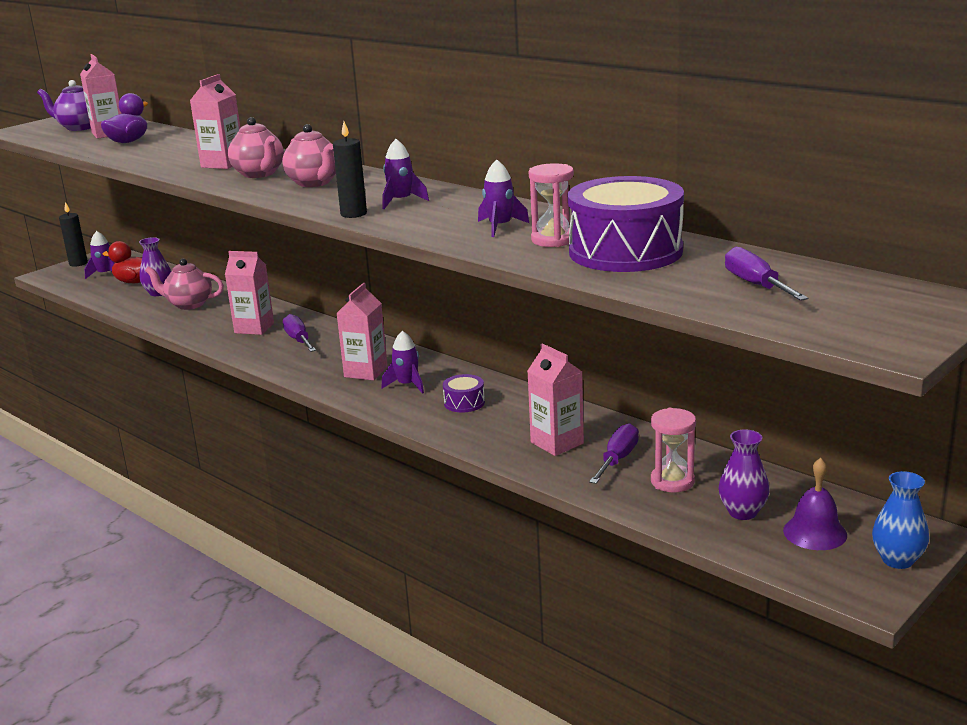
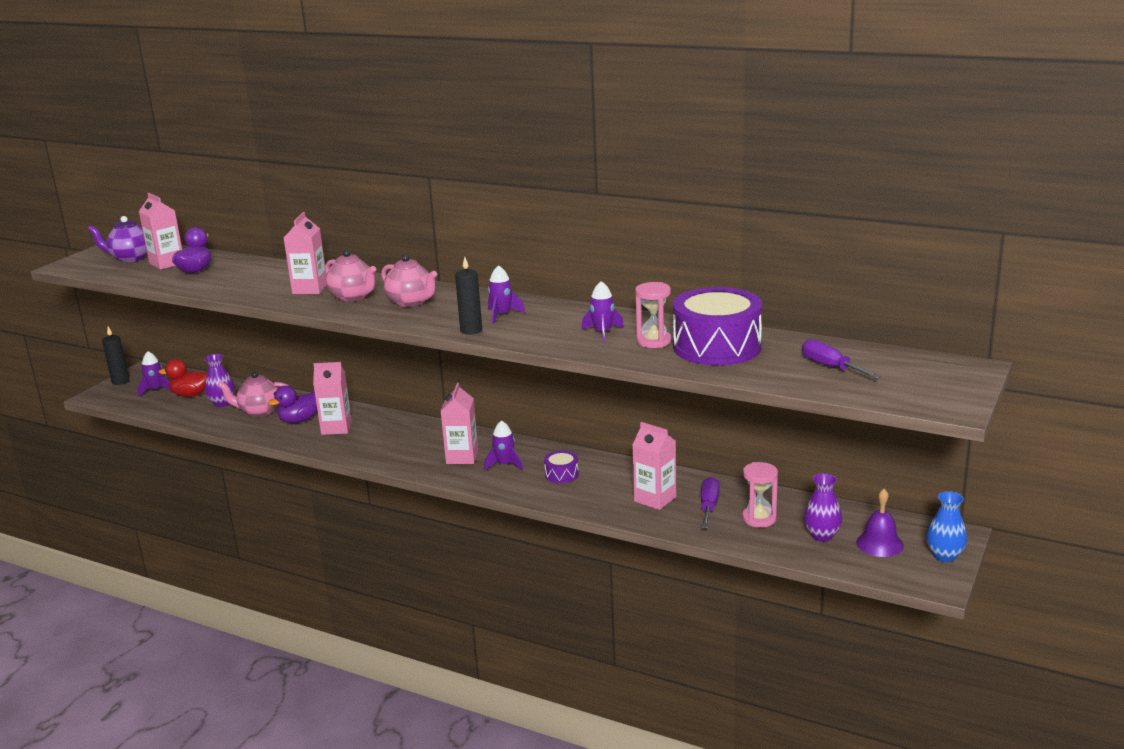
camera: 15 degrees left, 0 degrees up
(222, 317) = (299, 420): none -> purple duck
(299, 340) = (384, 434): purple screwdriver -> none

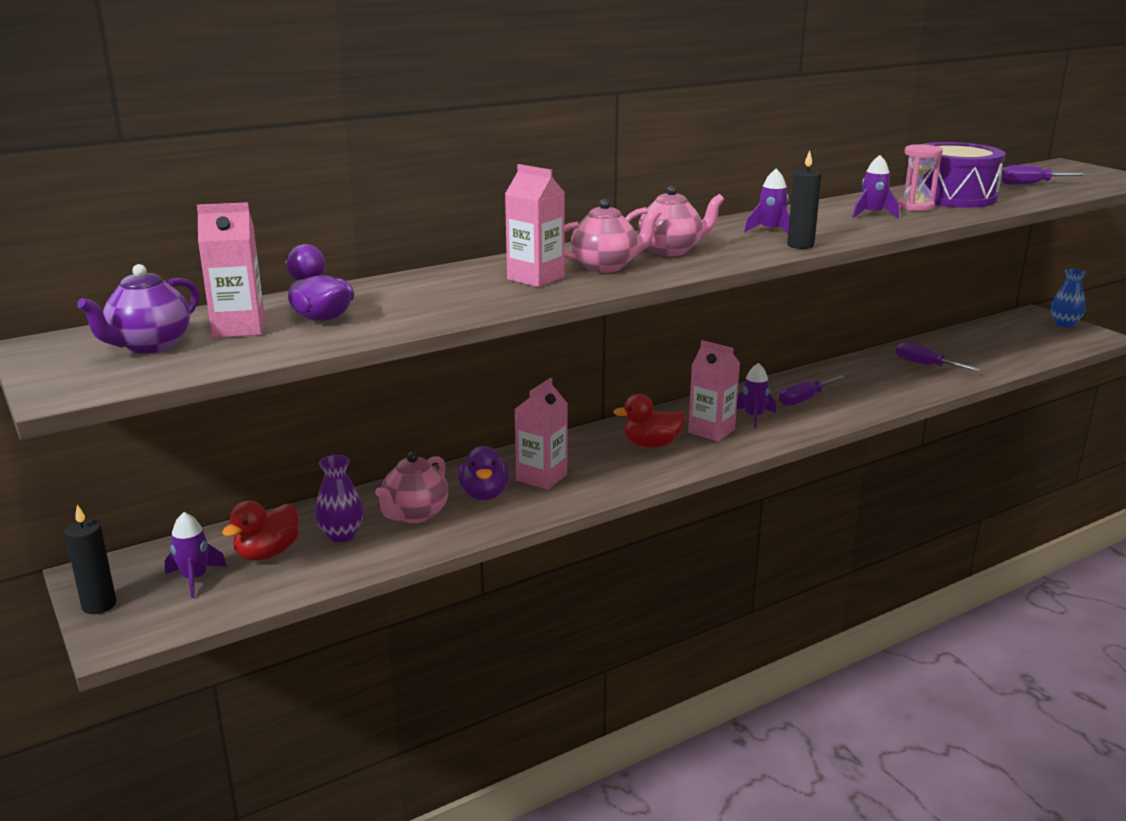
camera: 60 degrees left, 0 degrees up
(418, 444) = (651, 444): none -> red duck
(561, 474) = (804, 399): purple drum -> purple screwdriver
(655, 499) = (893, 378): pink carton -> none
(759, 518) = (962, 356): pink hourglass -> none
(822, 535) = (1007, 346): purple vase -> none
(879, 544) = (1033, 334): purple bell -> none

